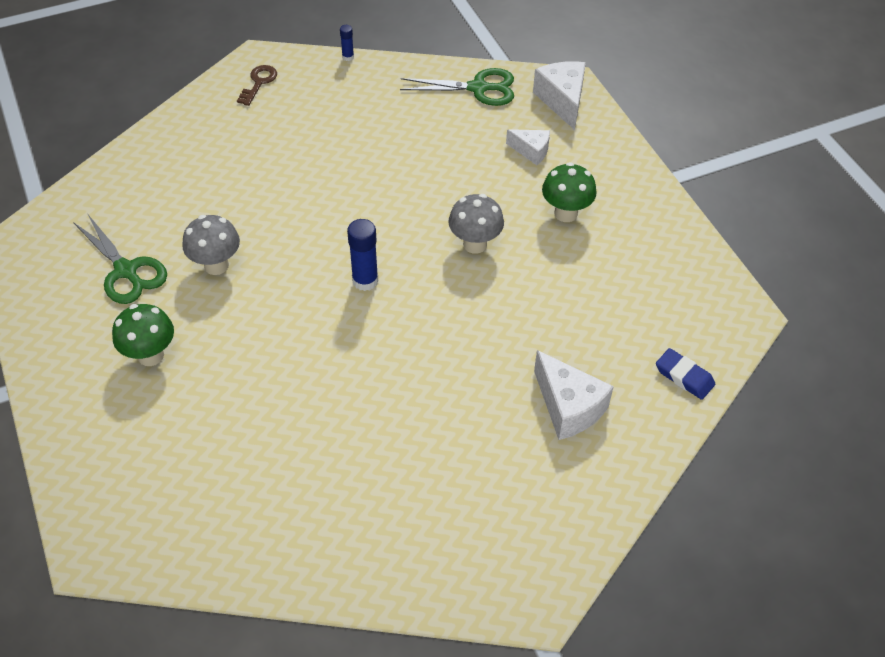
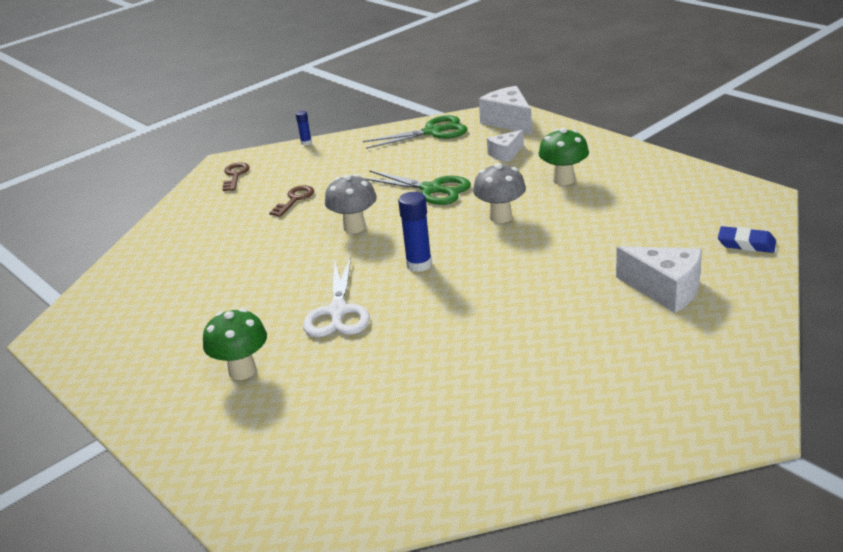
camera: 15 degrees left, 20 degrees down
(126, 271) = (180, 321): green scissors -> green scissors (431, 189)
(216, 265) = (270, 293): grey mushroom -> grey mushroom (354, 227)
(263, 314) = (338, 312): none -> white scissors
(297, 141) = (295, 199): none -> brown key
(531, 151) = (505, 154): white cheese -> white cheese turned 135 degrees clockwise

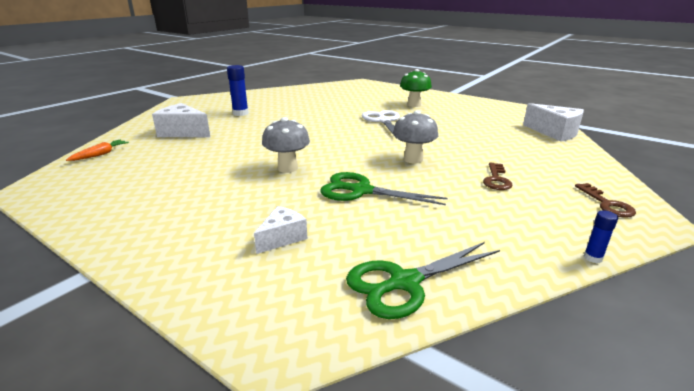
camera: 165 degrees right, 5 degrees down
(419, 265) = (345, 140): blue glue stick -> blue glue stick (240, 113)
(508, 122) = (276, 312): white cheese -> white cheese (554, 133)
(564, 180) = (218, 203): green mushroom -> none
(746, 244) = (100, 154): blue eraser -> orange carrot

